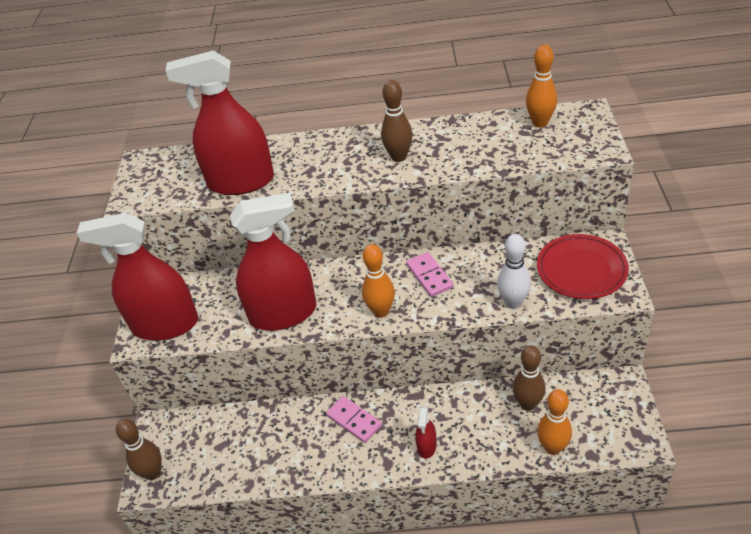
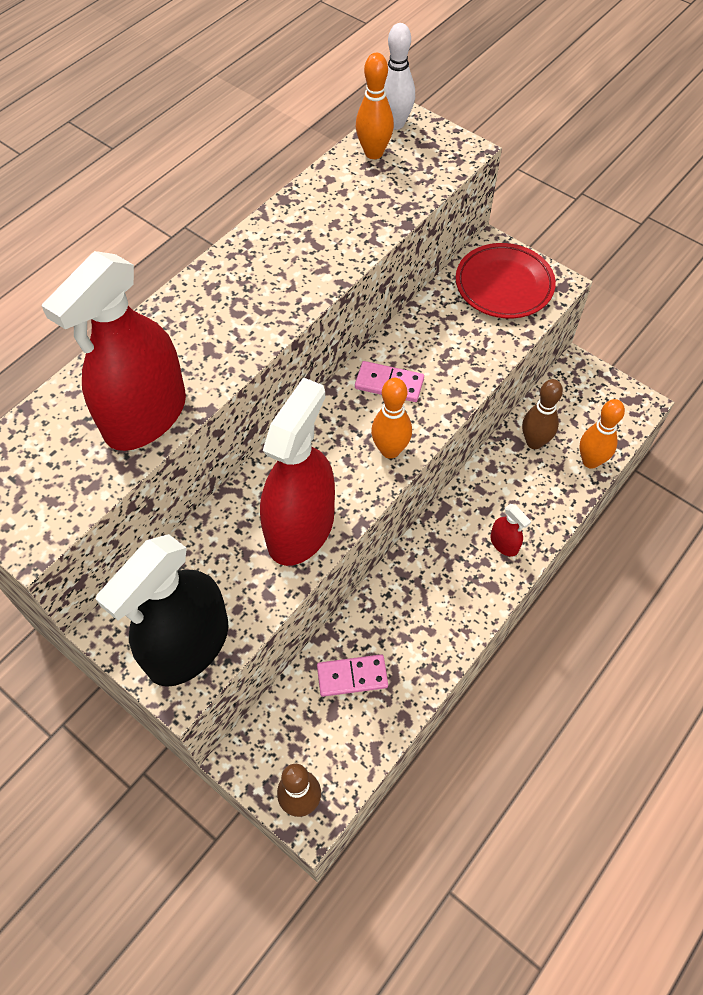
camera: 55 degrees left, 15 degrees up
(165, 325) = (188, 646): red spray bottle -> black spray bottle
(354, 420) = (421, 577): pink domino -> pink domino (352, 676)
(399, 157) = (286, 272): brown bowling pin -> none
(513, 302) = (488, 354): white bowling pin -> white bowling pin (395, 123)

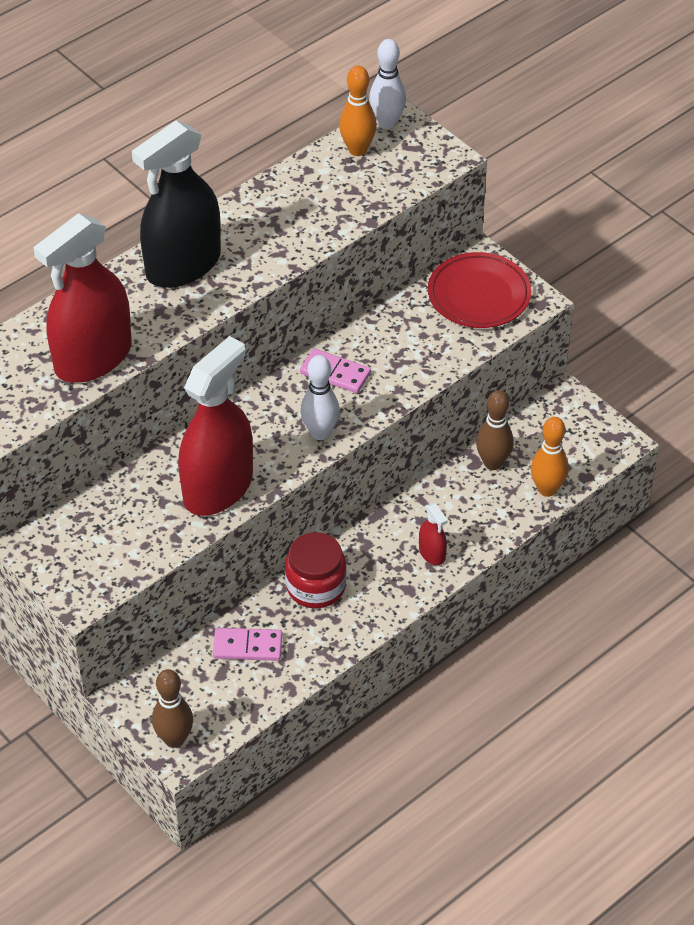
camera: 10 degrees right, 10 degrees down
(188, 646) = (95, 567): black spray bottle -> black spray bottle (183, 265)
(390, 450) = (320, 433): orange bowling pin -> white bowling pin
(403, 597) = (315, 586): none -> red jar

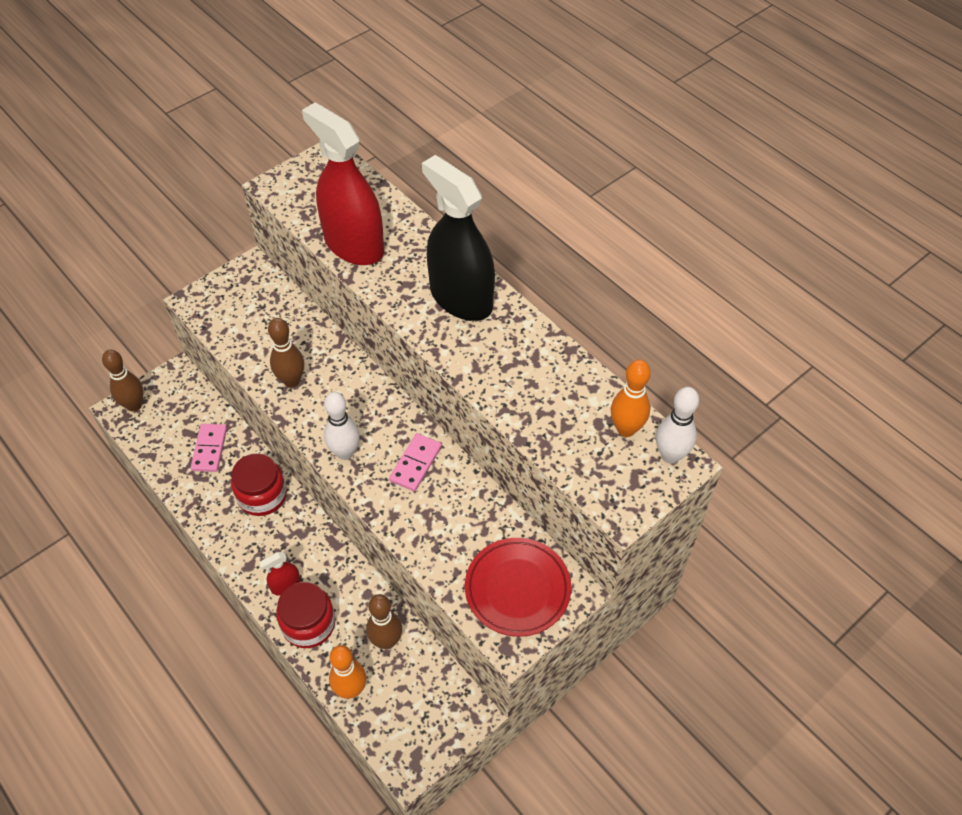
camera: 90 degrees right, 5 degrees up
(218, 488) = (291, 381): red spray bottle -> brown bowling pin
(477, 529) = (308, 624): none -> red jar

